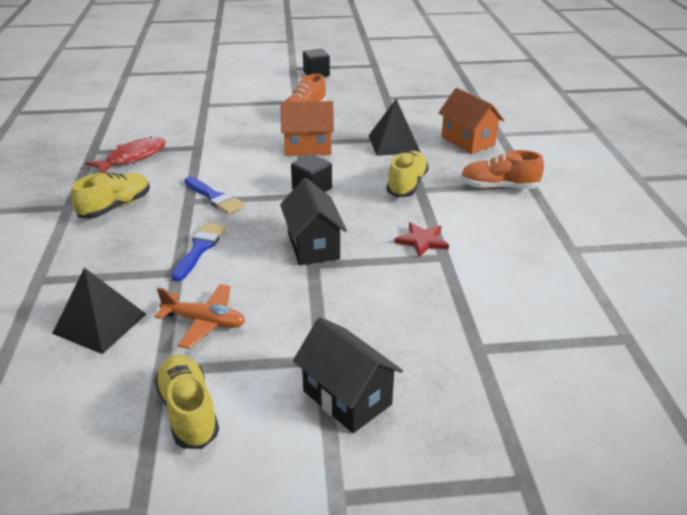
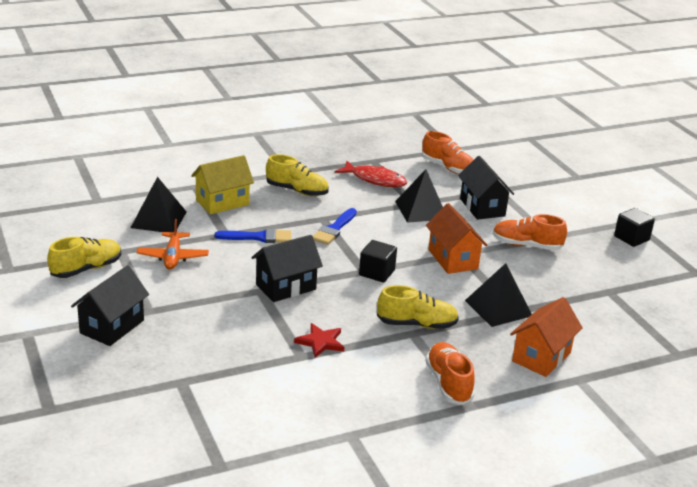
camera: 70 degrees right, 5 degrees down
(98, 263) = (222, 202): none -> yellow house
(144, 118) = (448, 168): none -> orange shoe
(212, 145) = (421, 210): none -> black pyramid
(229, 117) = (482, 207): none -> black house

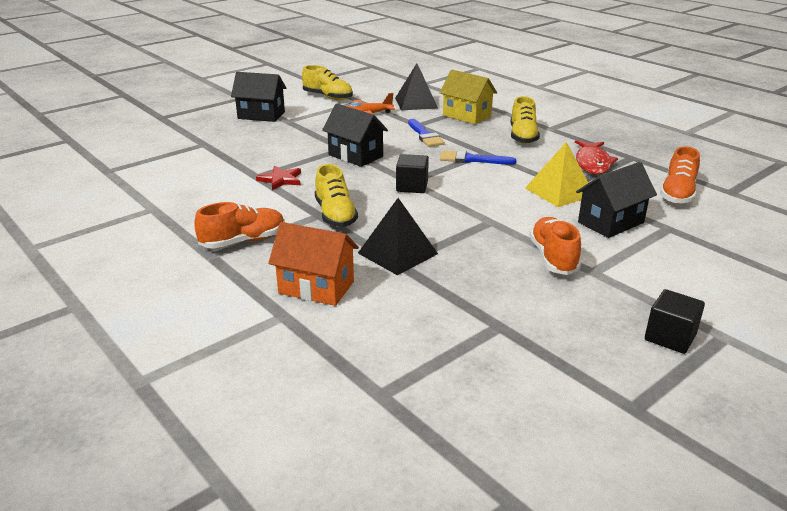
camera: 75 degrees right, 0 degrees up
(421, 210) = (559, 191): black pyramid -> yellow pyramid
(453, 259) = (474, 219): orange house -> none

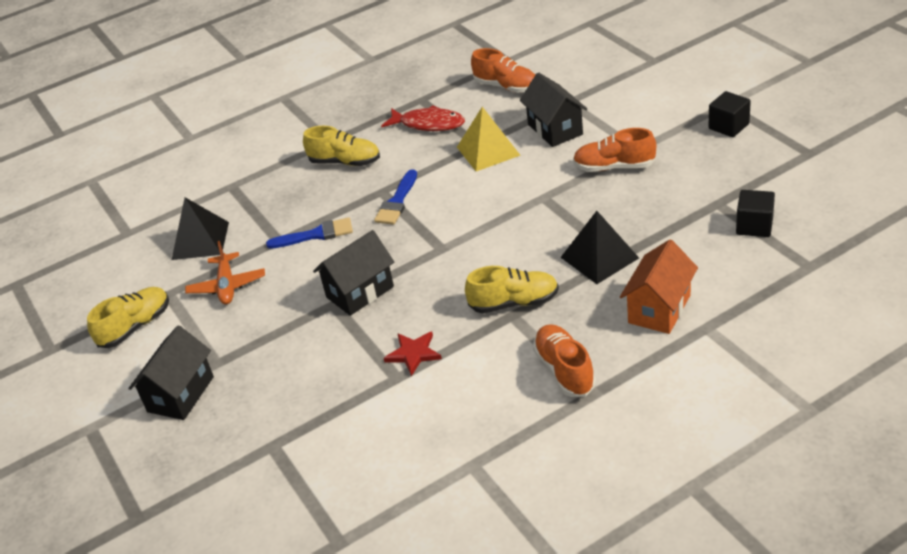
camera: 75 degrees left, 10 degrees up
(412, 186) = (456, 247): black cube -> black cube (754, 226)
(467, 116) = (265, 199): yellow house -> none

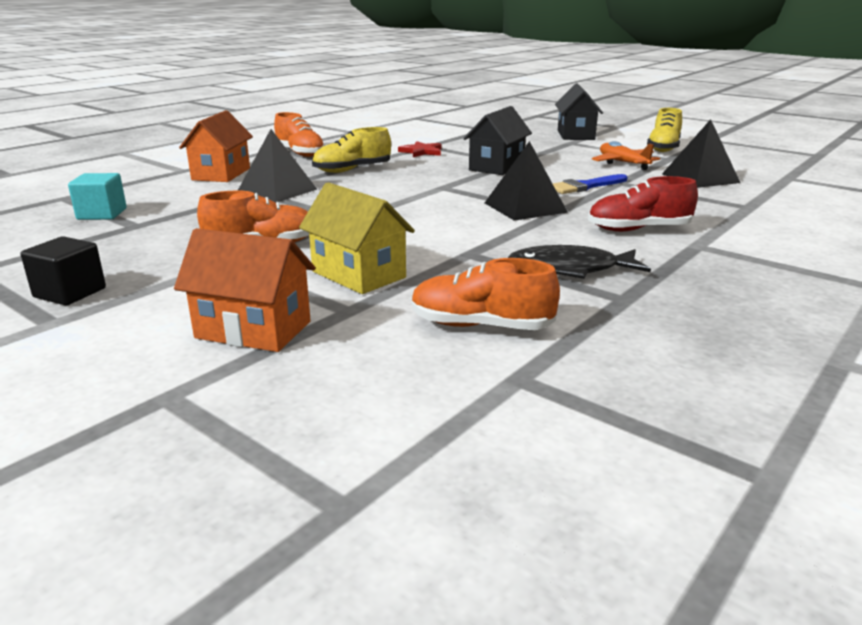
camera: 155 degrees right, 15 degrees down
(345, 162) = (638, 229): yellow shoe -> red shoe
(397, 201) = (525, 207): blue brush -> black pyramid
(428, 124) = (570, 269): red fish -> black fish
(488, 151) = (448, 248): yellow pyramid -> none
(555, 129) = (358, 274): black house -> yellow house
(618, 92) = (253, 330): none -> orange house
(754, 226) = (102, 214): black cube -> turquoise cube

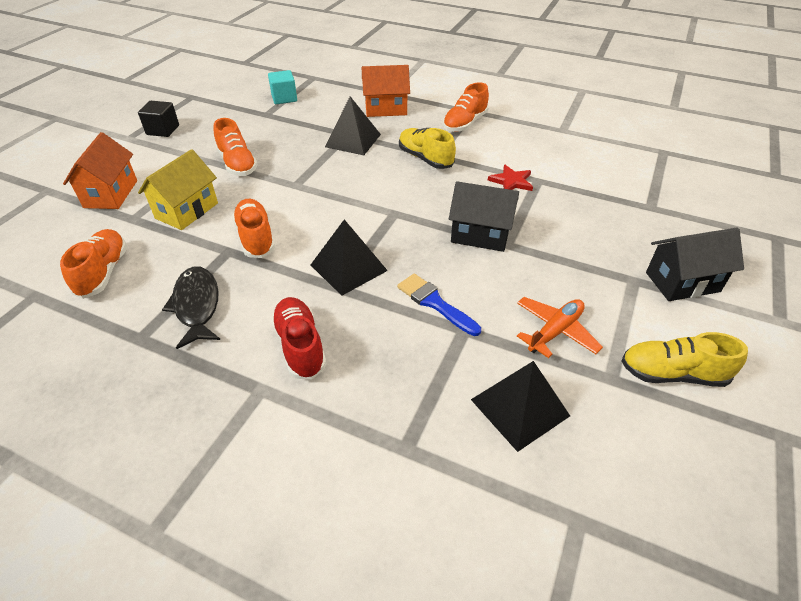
camera: 75 degrees right, 20 degrees up
(450, 240) = (256, 238): none -> orange shoe

